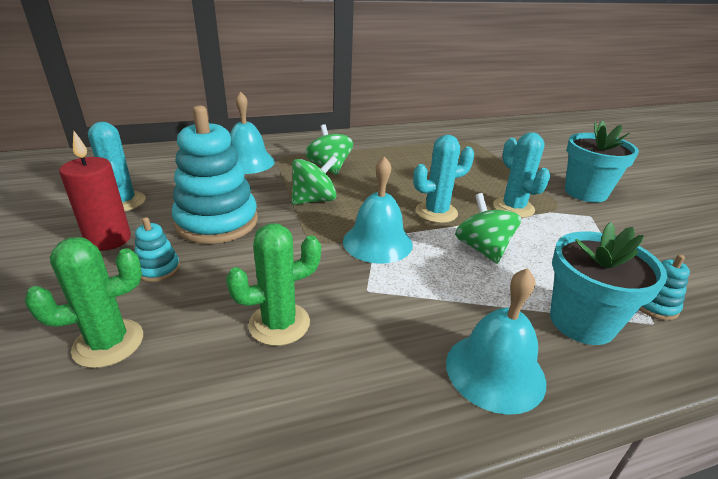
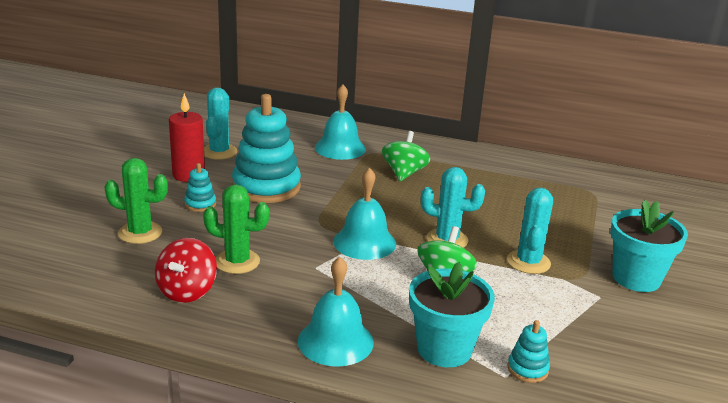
camera: 35 degrees right, 5 degrees down
(261, 400) = (187, 291): none -> red spinning top
(314, 200) = (356, 195): green spinning top -> none

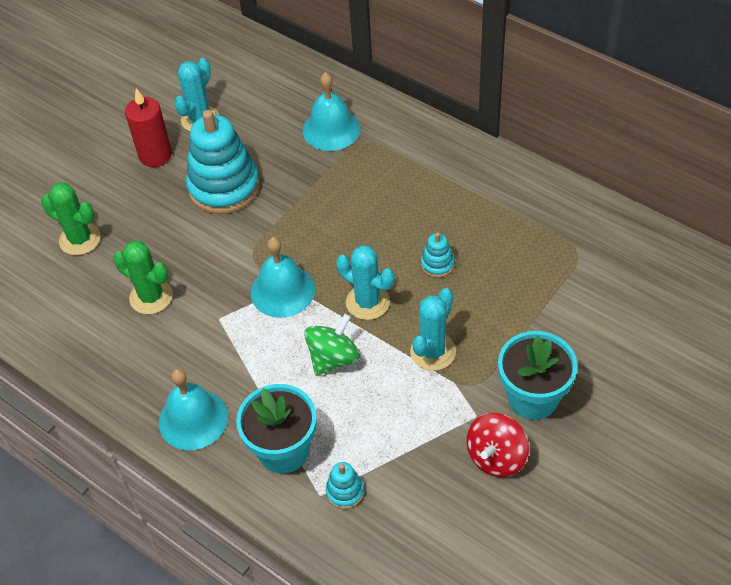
camera: 25 degrees right, 25 degrees up
(187, 291) = (93, 328): red spinning top -> red spinning top (496, 457)
(200, 204) = (149, 205): turquoise stacking toy -> turquoise stacking toy (437, 264)
(404, 173) = (379, 185): green spinning top -> none

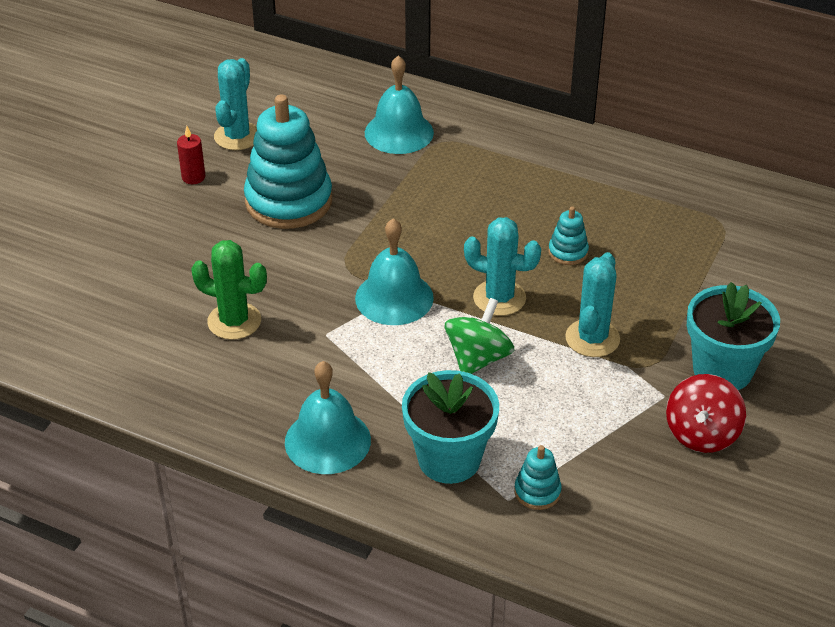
camera: 15 degrees left, 10 degrees down
(80, 239) = (125, 271): green cactus -> none
(155, 155) = (193, 177): red candle -> red candle, size x0.57

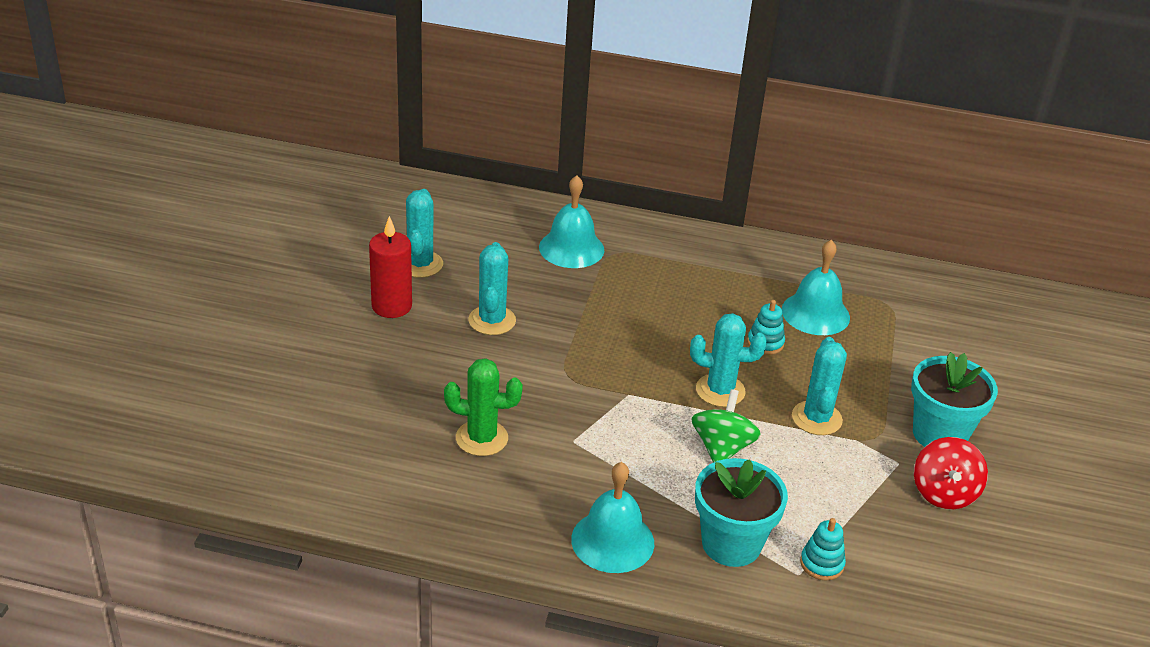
camera: 15 degrees left, 5 degrees down
(193, 177) = (391, 306): red candle -> red candle, size x1.75
(288, 201) = (492, 320): turquoise stacking toy -> turquoise cactus
(394, 298) = (624, 400): turquoise bell -> turquoise bell (815, 313)

